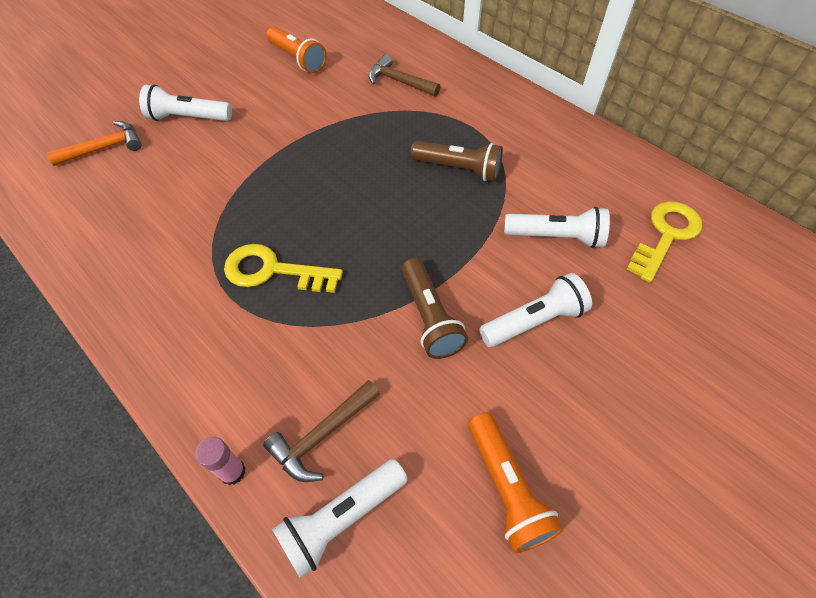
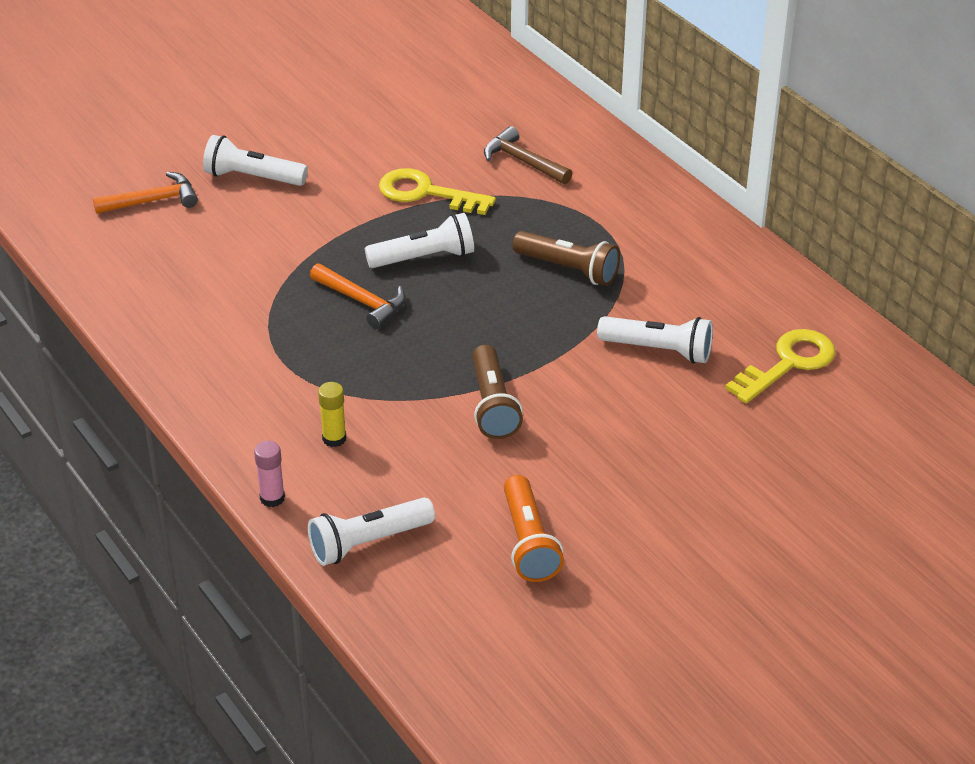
camera: 10 degrees right, 15 degrees down
(273, 271) = (333, 345): yellow key -> yellow key (426, 193)
(287, 381) = (334, 438): none -> yellow glue stick
(293, 222) = (362, 301): none -> orange hammer
(297, 59) = (397, 120): orange flashlight -> none
(322, 435) = (361, 483): brown hammer -> none
(533, 321) = (603, 422): white flashlight -> white flashlight (424, 258)

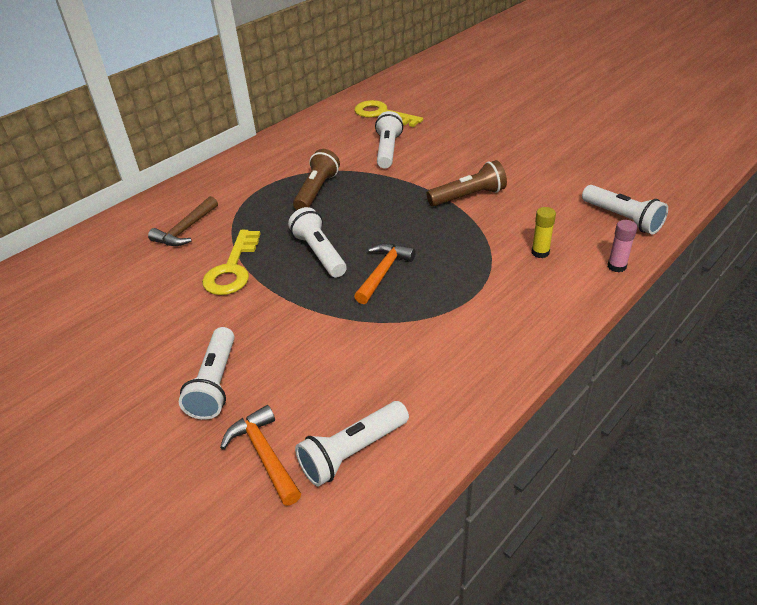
camera: 100 degrees left, 0 degrees up
(125, 248) = (353, 452): none -> white flashlight
(528, 542) = (575, 166): orange flashlight -> none

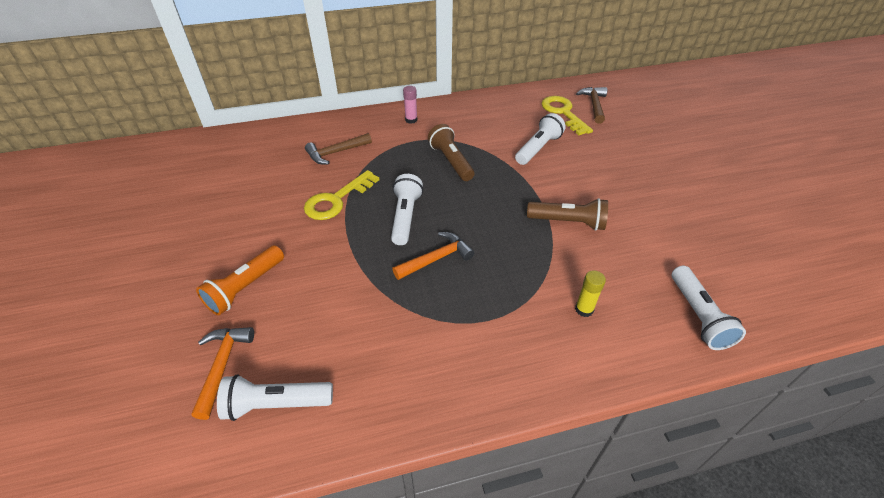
camera: 30 degrees right, 5 degrees up
(215, 383) = (245, 287): white flashlight -> orange flashlight
(317, 191) = (451, 161): brown flashlight -> brown flashlight turned 75 degrees counterclockwise
(403, 98) = (594, 105): none -> brown hammer
(616, 266) = (646, 363): pink glue stick -> pink glue stick (411, 120)

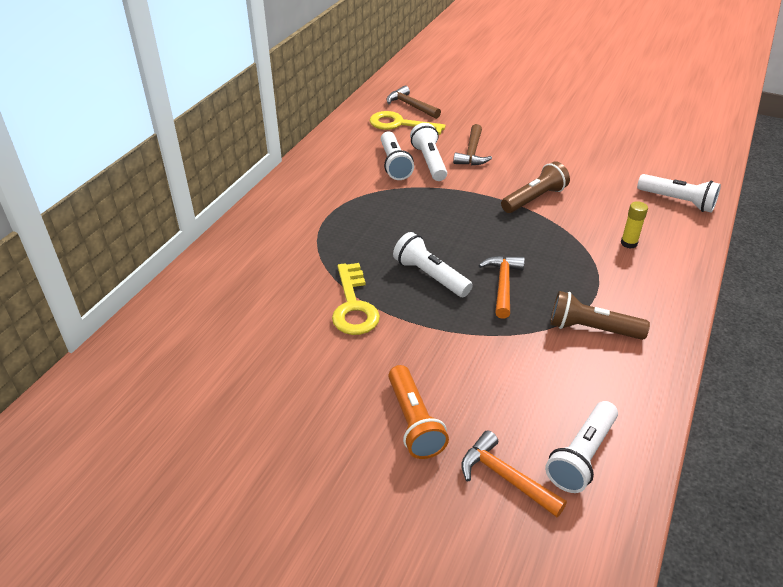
camera: 50 degrees left, 5 degrees down
(336, 153) = (276, 273): brown hammer -> brown hammer (472, 153)
(411, 120) = (290, 203): pink glue stick -> none
(451, 161) = (386, 213): brown flashlight -> brown flashlight (592, 329)
(512, 135) = (394, 164): none -> white flashlight

